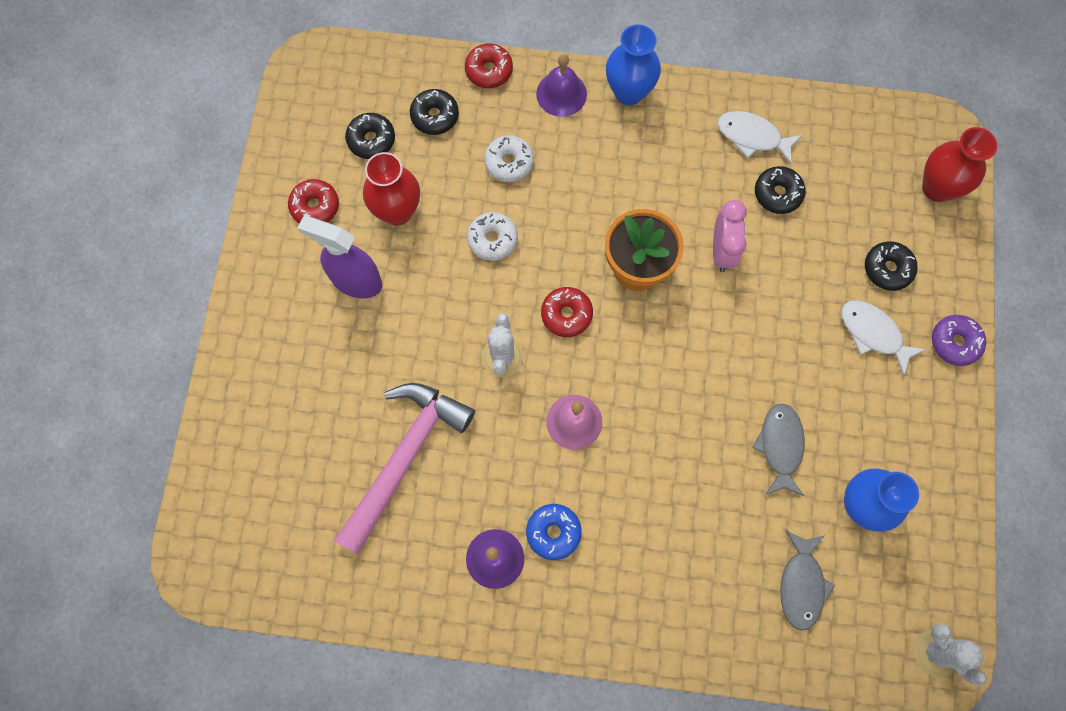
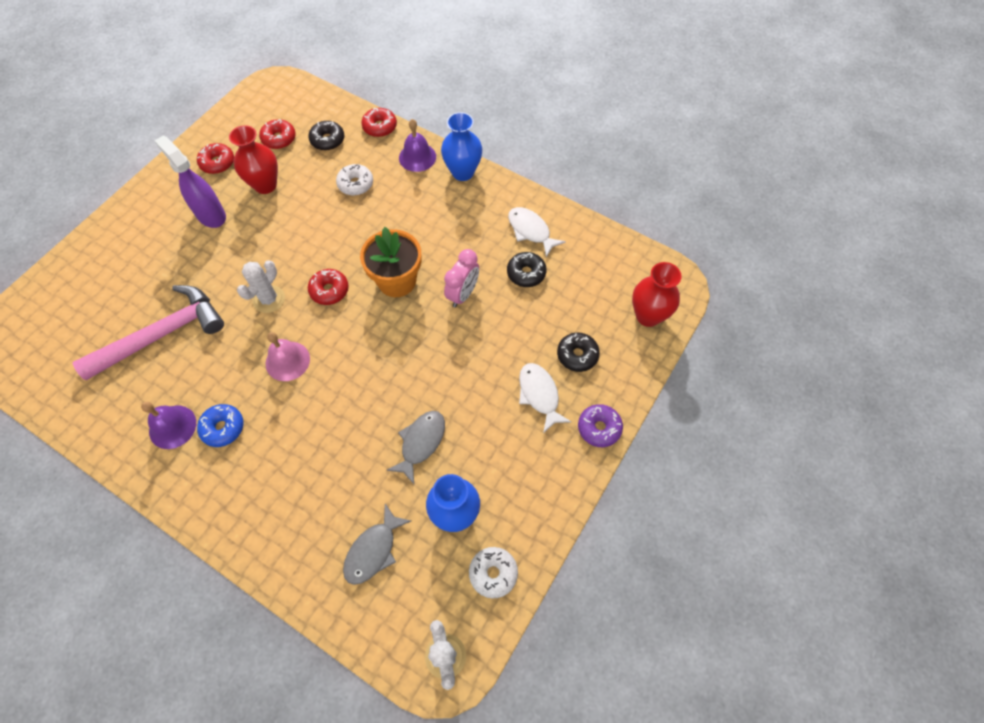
camera: 25 degrees right, 10 degrees down
(371, 140) = (279, 139): black donut -> red donut
(492, 239) = (313, 225): white donut -> white donut (493, 573)

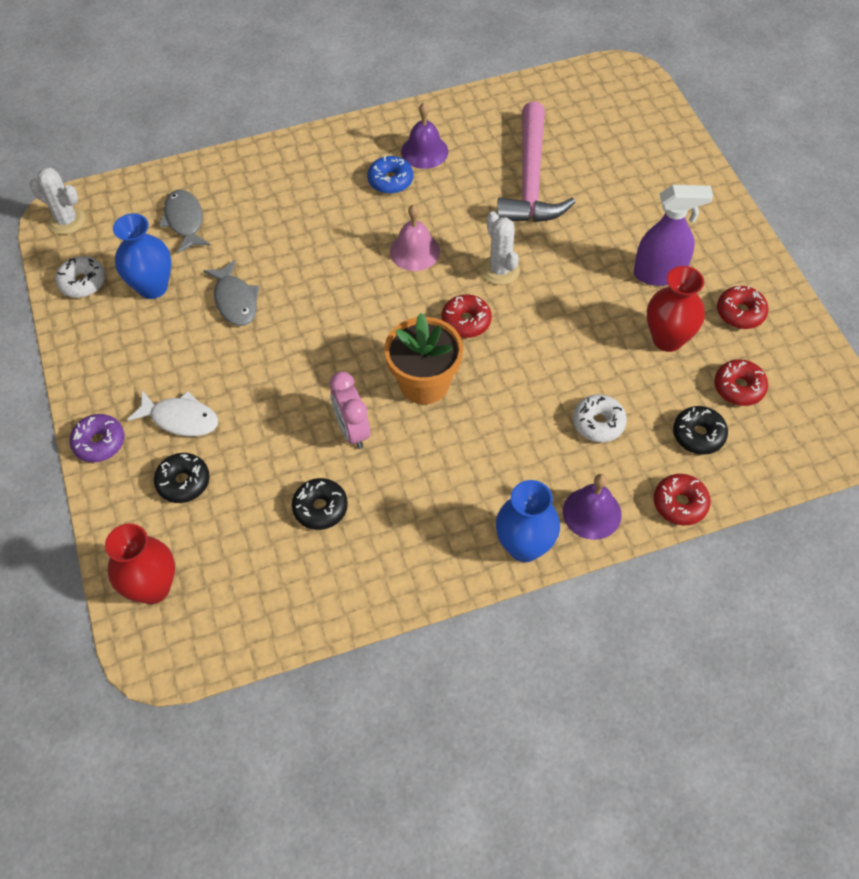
camera: 130 degrees right, 5 degrees down
(530, 231) = (371, 556): white fish -> none

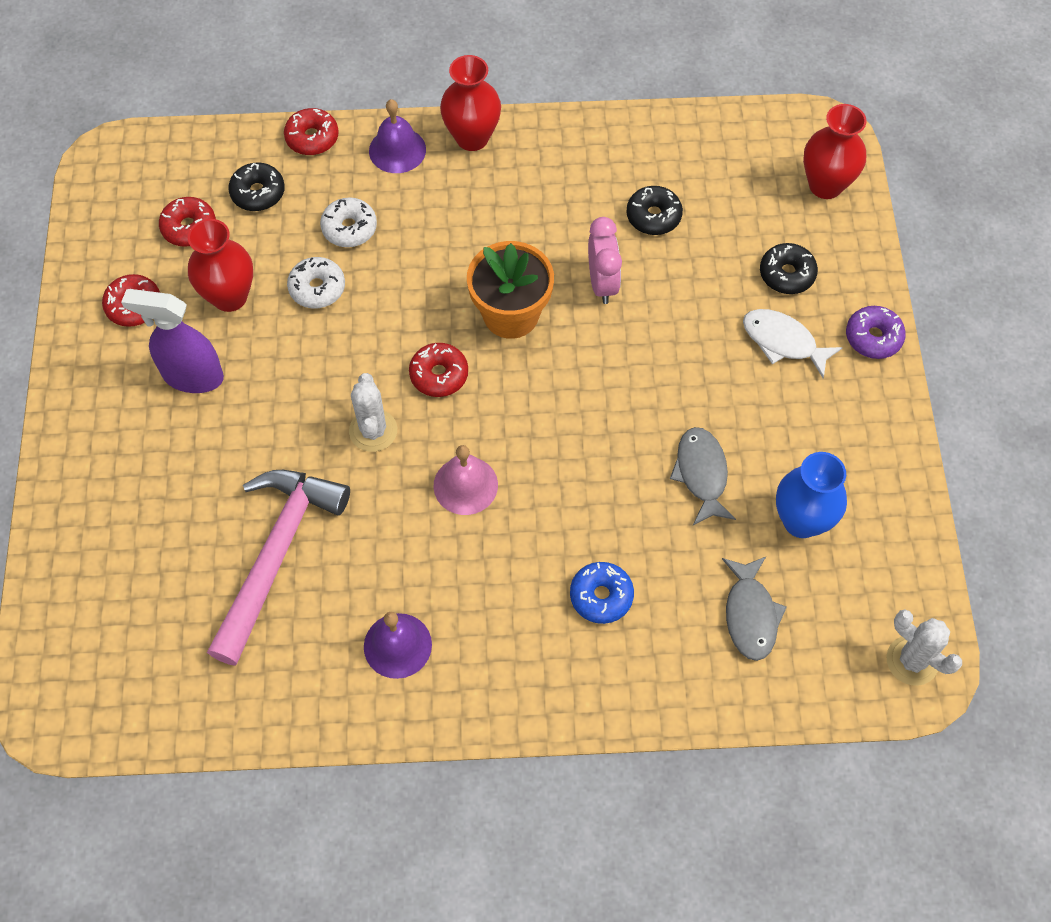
camera: 165 degrees left, 5 degrees up
(82, 282) = (890, 552): white donut -> white donut (317, 288)
(390, 180) = (460, 606): blue donut -> blue donut (601, 596)
(524, 546) = (472, 138): blue vase -> red vase

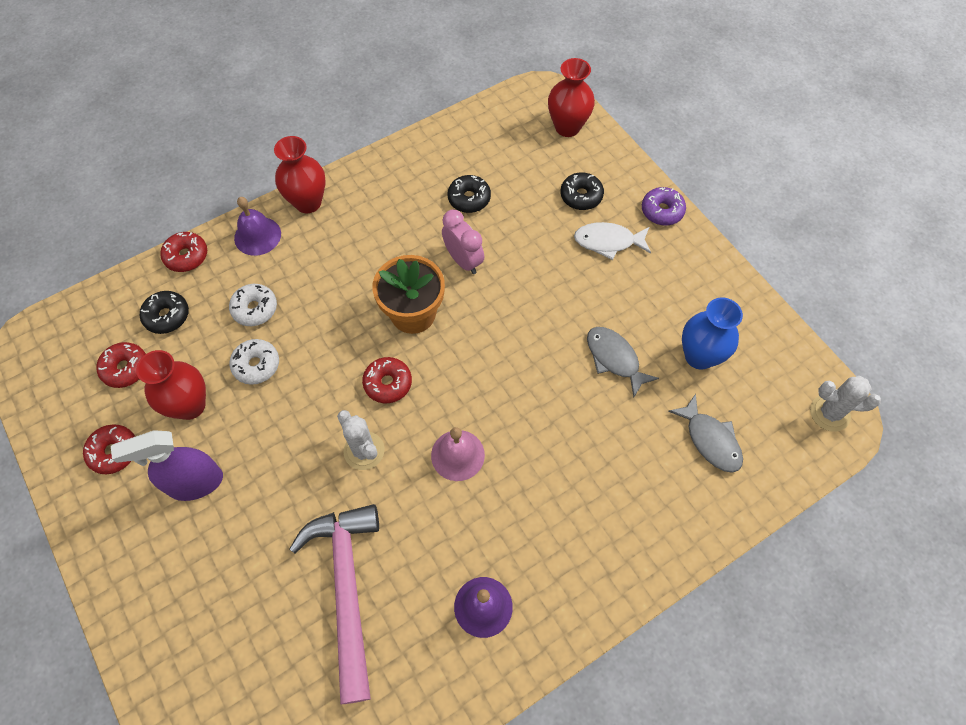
camera: 30 degrees left, 0 degrees up
(601, 596) = (604, 483): blue donut -> none

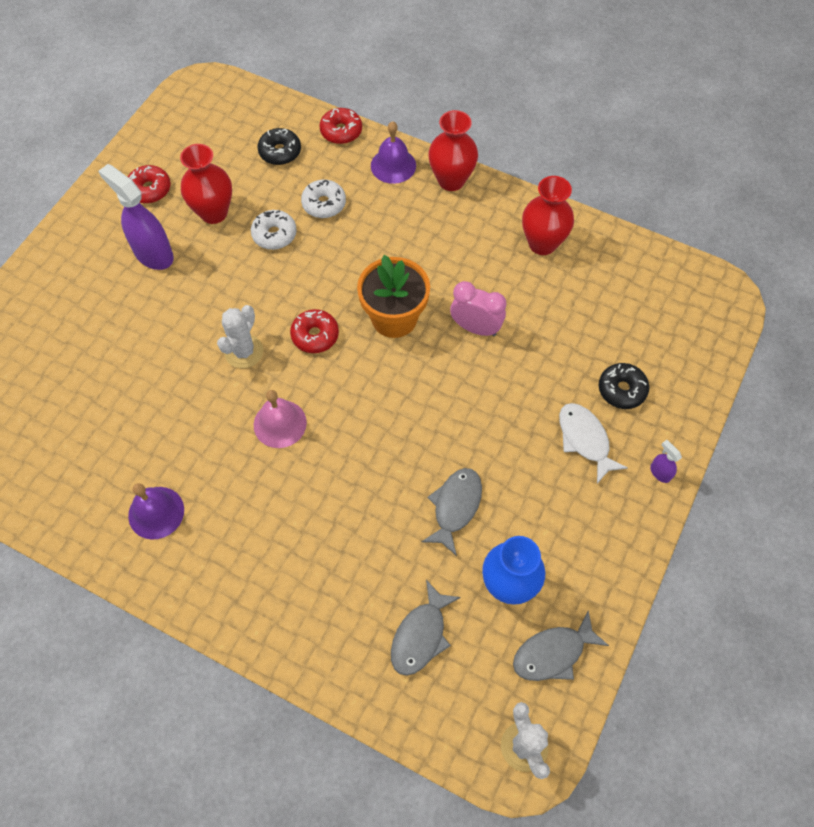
camera: 60 degrees right, 0 degrees up
(125, 368) = (220, 154): red donut -> none
(347, 588) = (122, 404): pink hammer -> none
(463, 260) = (475, 328): pink clock -> pink clock turned 90 degrees counterclockwise
(469, 198) = (546, 297): black donut -> none
(567, 127) = (697, 337): red vase -> red vase (542, 244)
(662, 211) = (660, 473): purple donut -> purple spray bottle
(767, 355) = (553, 653): none -> grey fish

